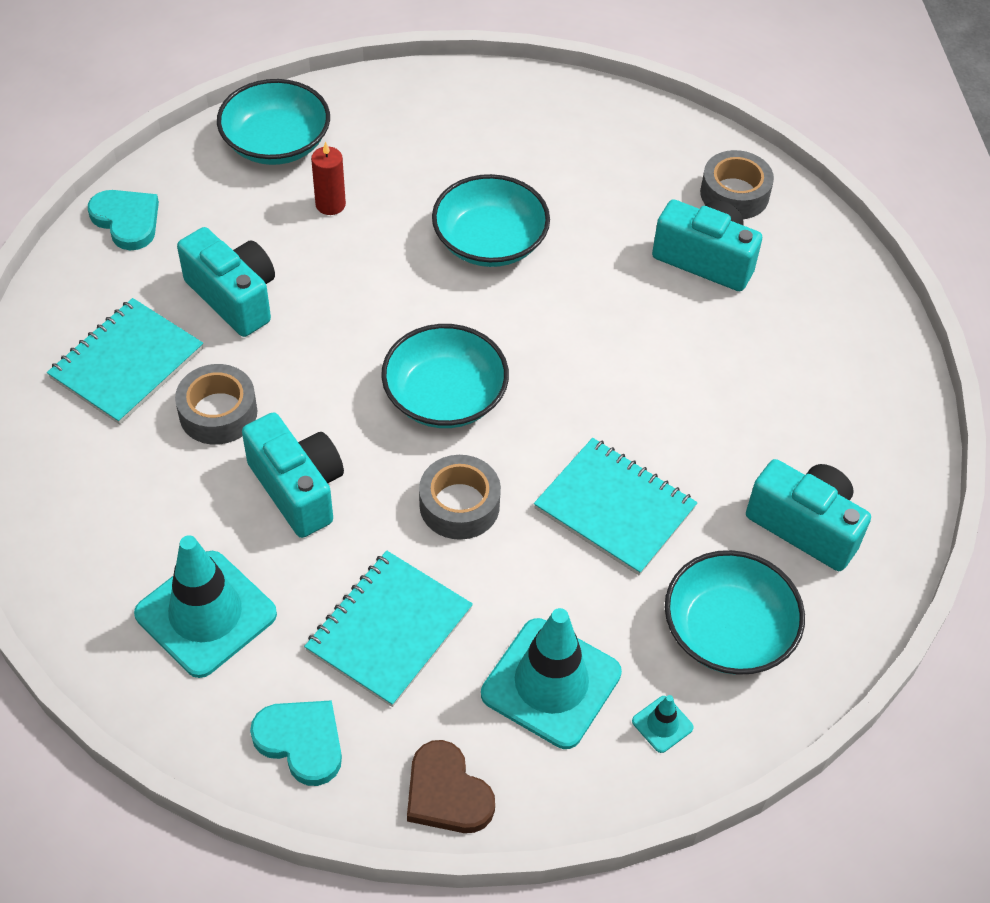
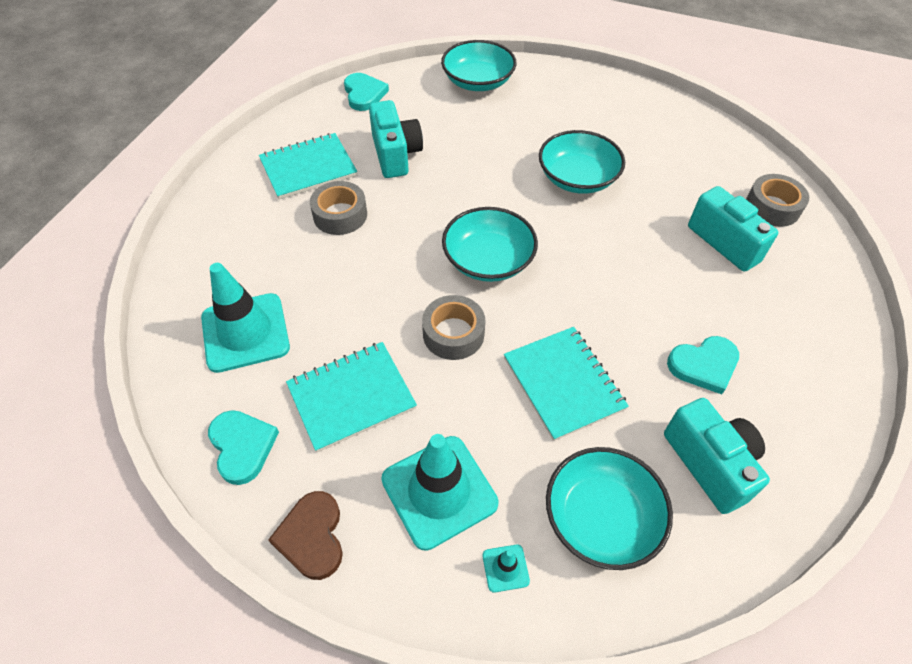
camera: 30 degrees right, 0 degrees up
(298, 489) = (356, 279): turquoise camera -> none
(330, 204) = (488, 124): red candle -> none
(750, 422) = (704, 365): none -> turquoise heart

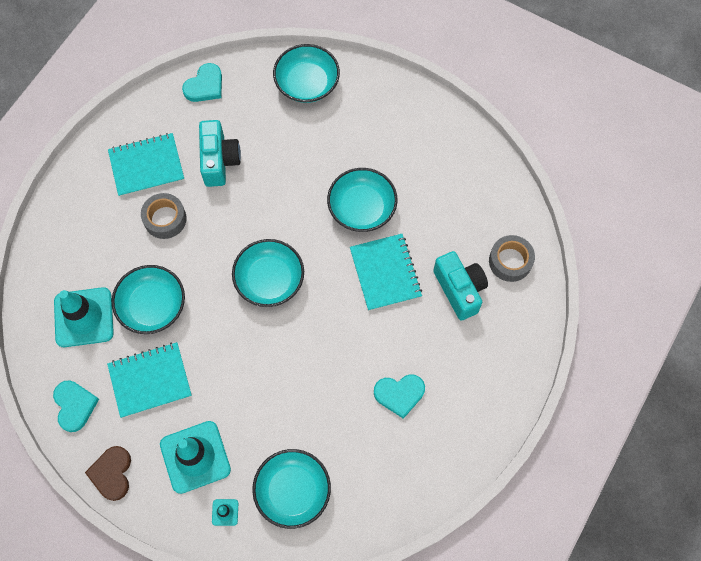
camera: 10 degrees right, 15 degrees up
(339, 307) = (152, 306): none -> turquoise bowl
(364, 94) = (205, 86): turquoise heart -> turquoise heart turned 45 degrees clockwise
(453, 334) = (229, 341): grey tape -> none
(563, 383) = (296, 393): turquoise notebook -> turquoise notebook (385, 273)
(710, 463) = (375, 467): turquoise camera -> none

